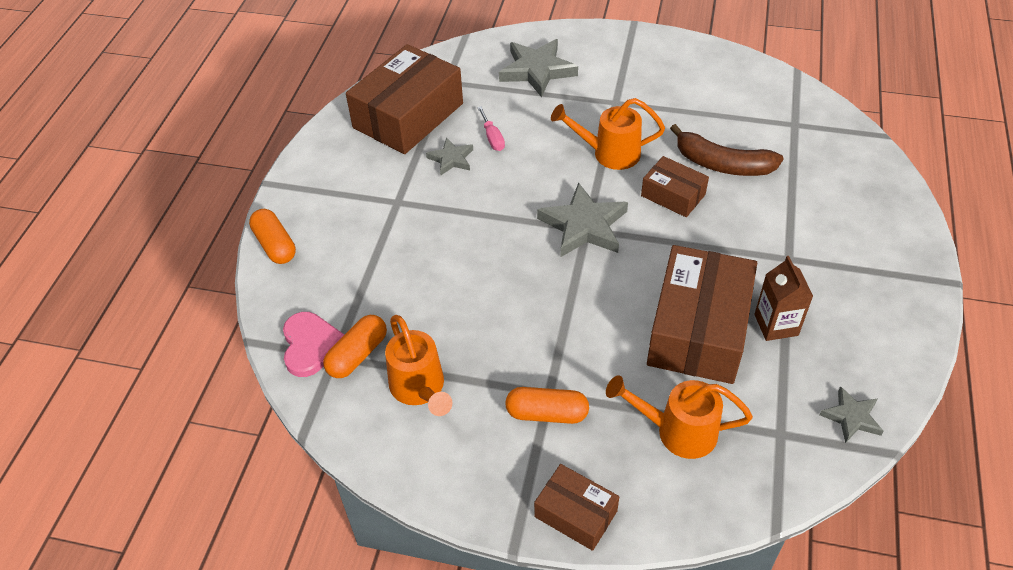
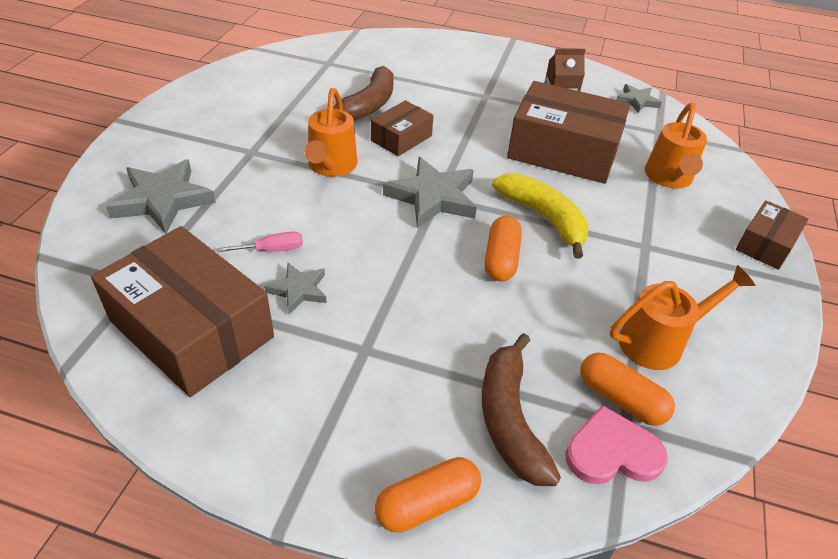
camera: 90 degrees left, 5 degrees down
(338, 285) = (509, 419): none -> brown banana
(547, 414) = (669, 250): orange capsule -> orange capsule (501, 259)
(573, 309) = (544, 218): none -> yellow banana

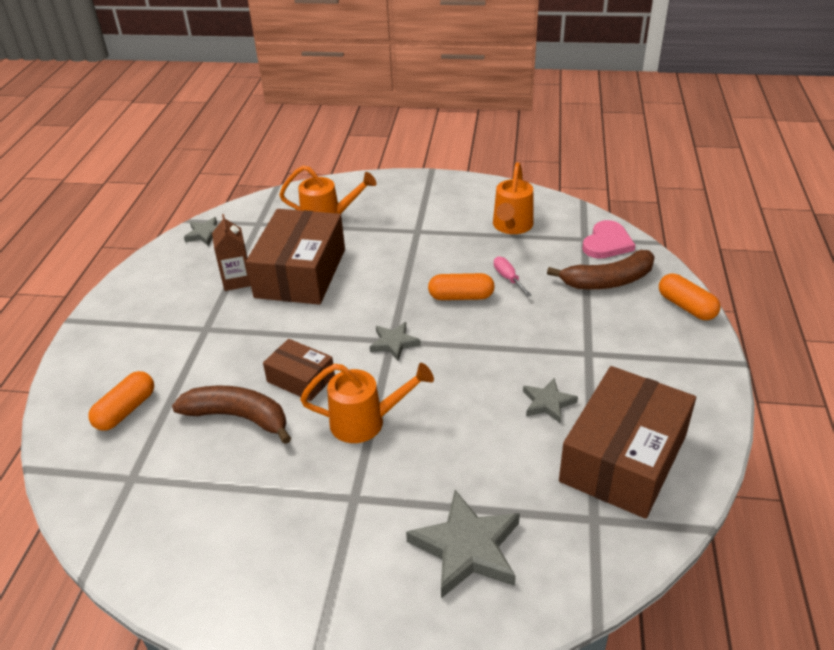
camera: 95 degrees left, 5 degrees down
(272, 250) = (507, 433): pink screwdriver -> pink screwdriver (508, 278)
(433, 197) = (394, 343): grey star -> grey star, size x0.56
(544, 218) = (401, 278): yellow banana -> none
(612, 452) = (607, 243): pink heart -> pink heart turned 135 degrees counterclockwise
(621, 399) = (566, 240): orange capsule -> orange capsule (126, 410)
(659, 342) = (511, 226): orange watering can -> orange watering can turned 135 degrees counterclockwise
(765, 244) = (396, 183): brown box -> none

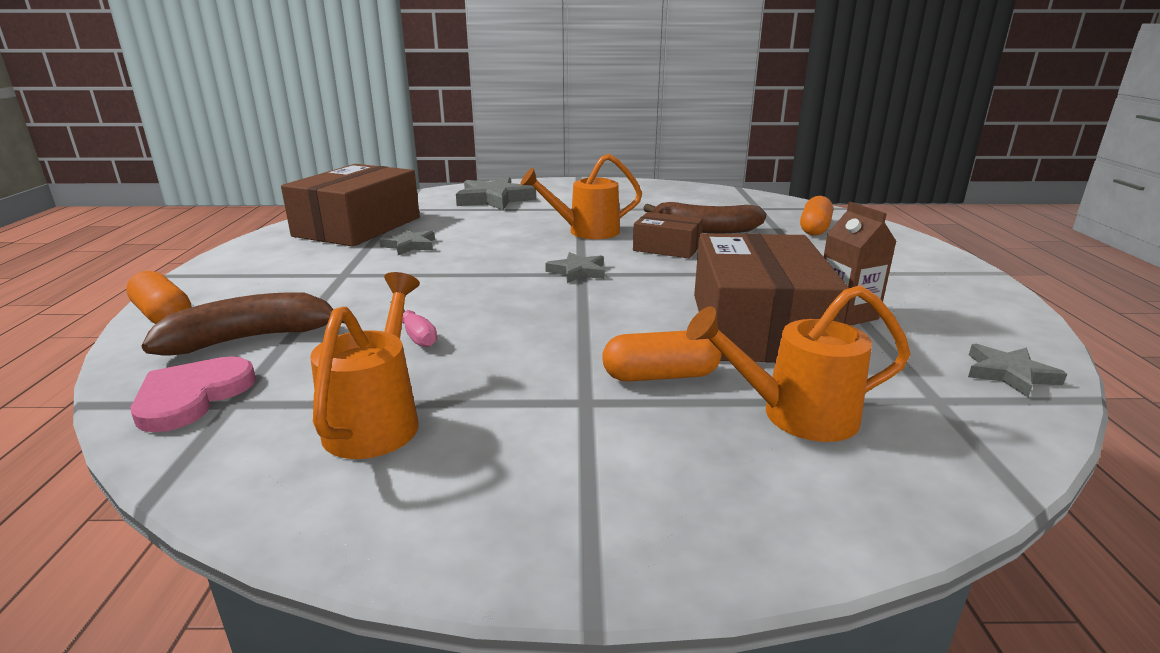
camera: 170 degrees right, 15 degrees down
(461, 296) = (494, 312): orange capsule -> orange capsule (660, 376)

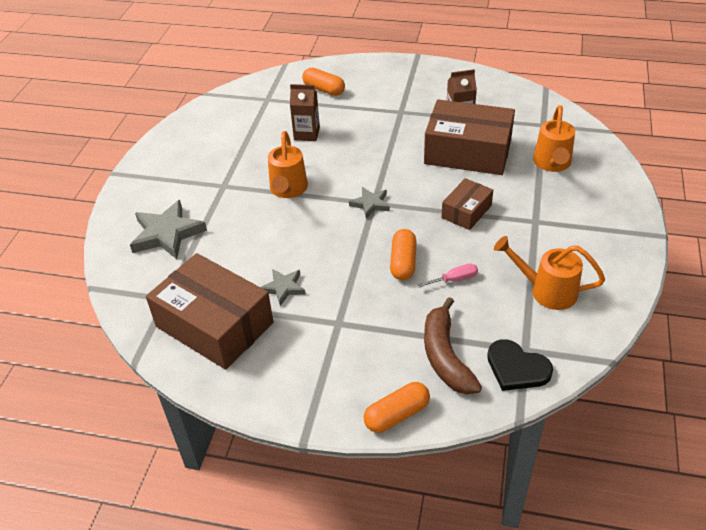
camera: 75 degrees left, 20 degrees up
(192, 396) = (516, 368): pink heart -> black heart
(660, 376) = (515, 194): orange capsule -> orange capsule (403, 262)
(667, 248) = (338, 158): brown box -> brown box (466, 211)
(705, 229) = (307, 134): brown banana -> brown carton
(1009, 374) = (525, 99): grey star -> none

